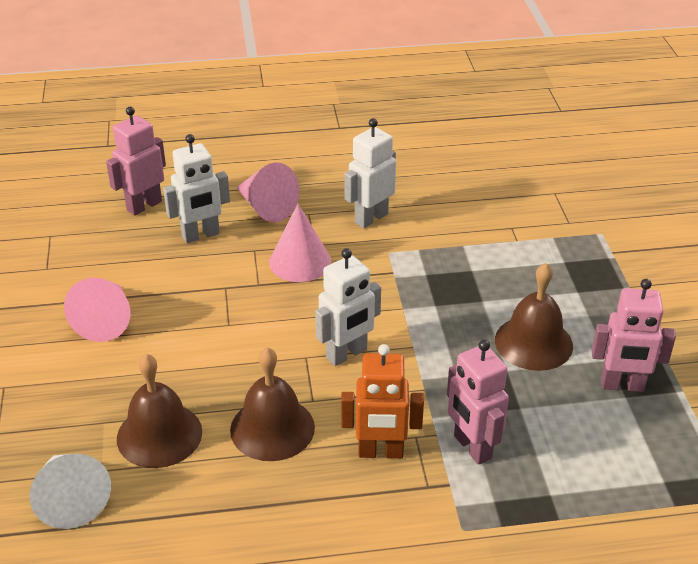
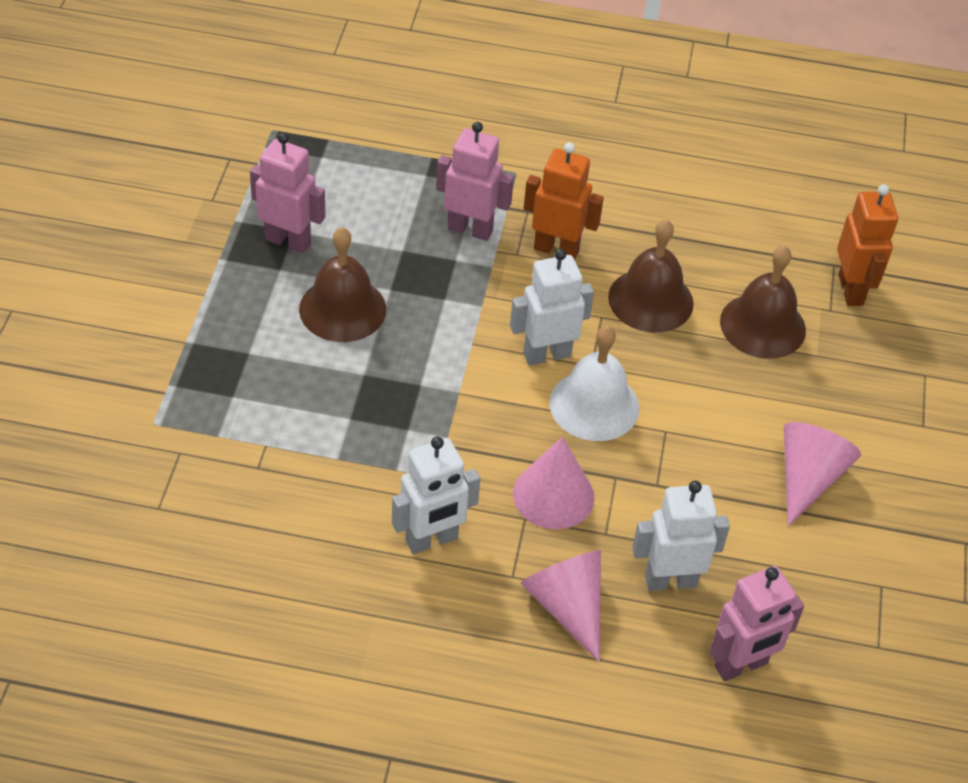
camera: 165 degrees left, 10 degrees up
(70, 499) = (851, 290): white cone -> orange robot
(292, 327) = (594, 405): none -> white bell
(472, 447) = (470, 229): pink robot -> pink robot turned 60 degrees counterclockwise

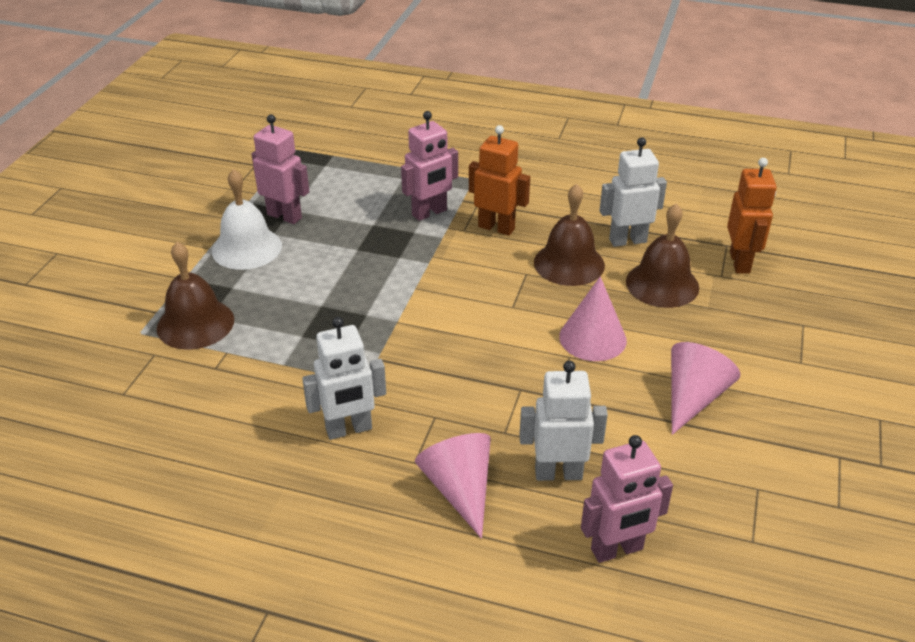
camera: 10 degrees right, 10 degrees down
(342, 309) = (315, 261): brown bell -> brown bell (195, 323)
(470, 229) = (429, 213): pink robot -> pink robot turned 120 degrees clockwise
(547, 354) = (476, 297): white robot -> white robot (627, 240)
(553, 495) = (463, 400): pink cone -> pink cone (592, 338)
(594, 405) = (510, 335): white bell -> white bell (247, 248)

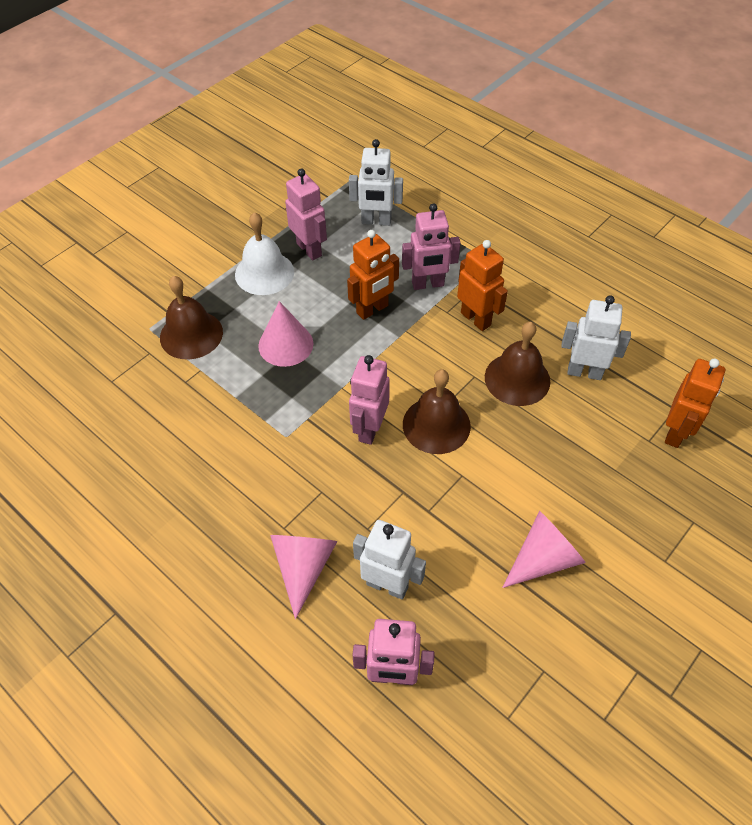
camera: 25 degrees right, 15 degrees up
(349, 429) = (251, 478): white robot -> white robot (376, 221)
(386, 248) = (372, 309): none -> orange robot
(450, 347) = (369, 429): none -> pink robot
(592, 338) = (492, 464): pink cone -> pink cone (285, 344)
(662, 284) = (587, 430): brown bell -> brown bell (436, 425)

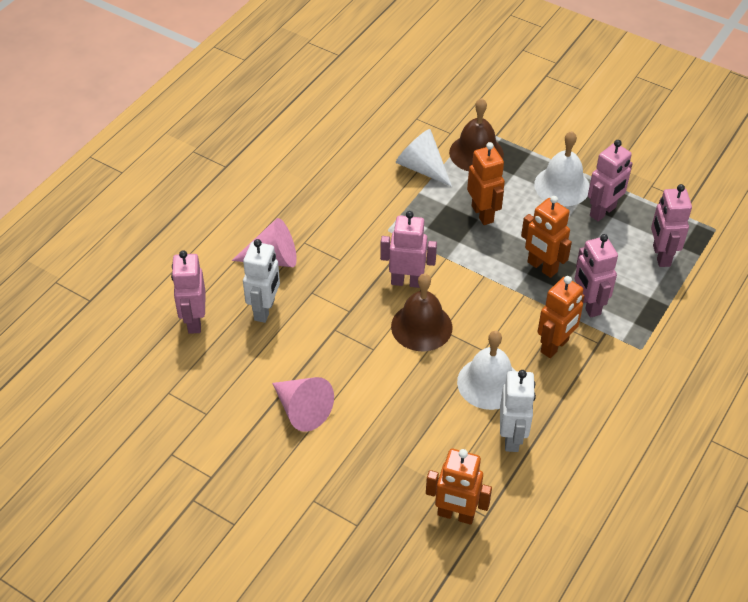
camera: 80 degrees right, 5 degrees down
(197, 388) = (422, 168): none -> white cone
(285, 344) = (482, 214): pink cone -> orange robot
(376, 221) = (661, 255): white robot -> pink robot
(517, 379) = (489, 383): brown bell -> white bell

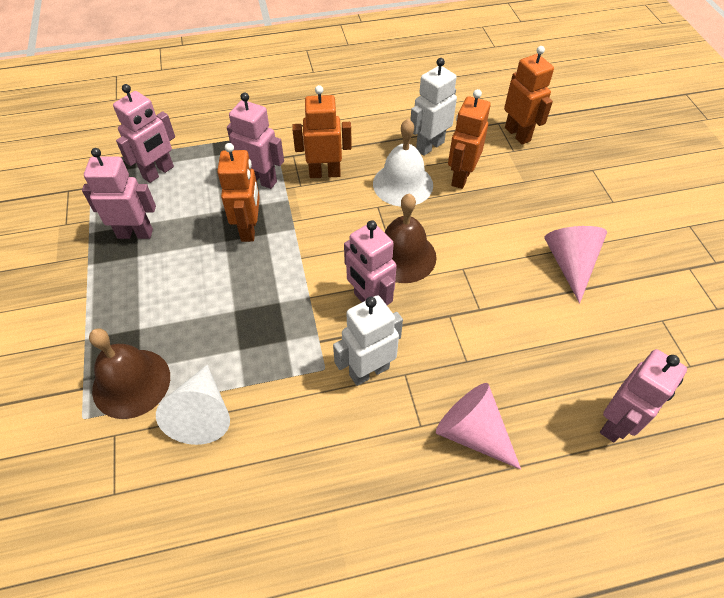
camera: 135 degrees left, 5 degrees up
(265, 310) = (530, 378): white robot -> white robot (369, 371)
(482, 214) = (223, 311): orange robot -> orange robot (460, 177)
(562, 186) = (123, 281): white bell -> none
(588, 305) = (261, 180): pink robot -> pink robot turned 90 degrees counterclockwise

